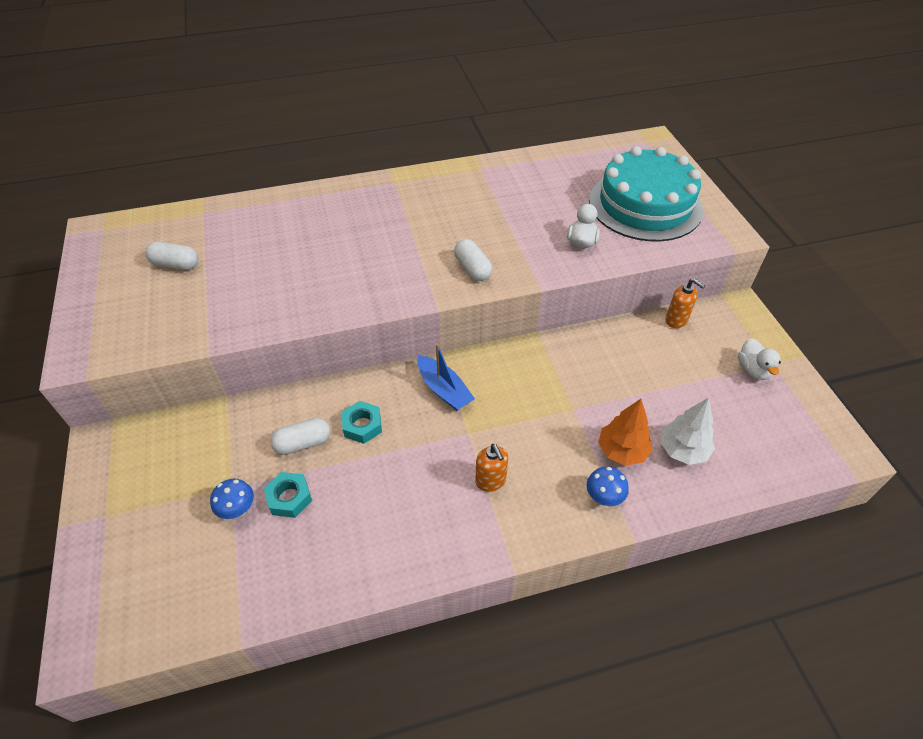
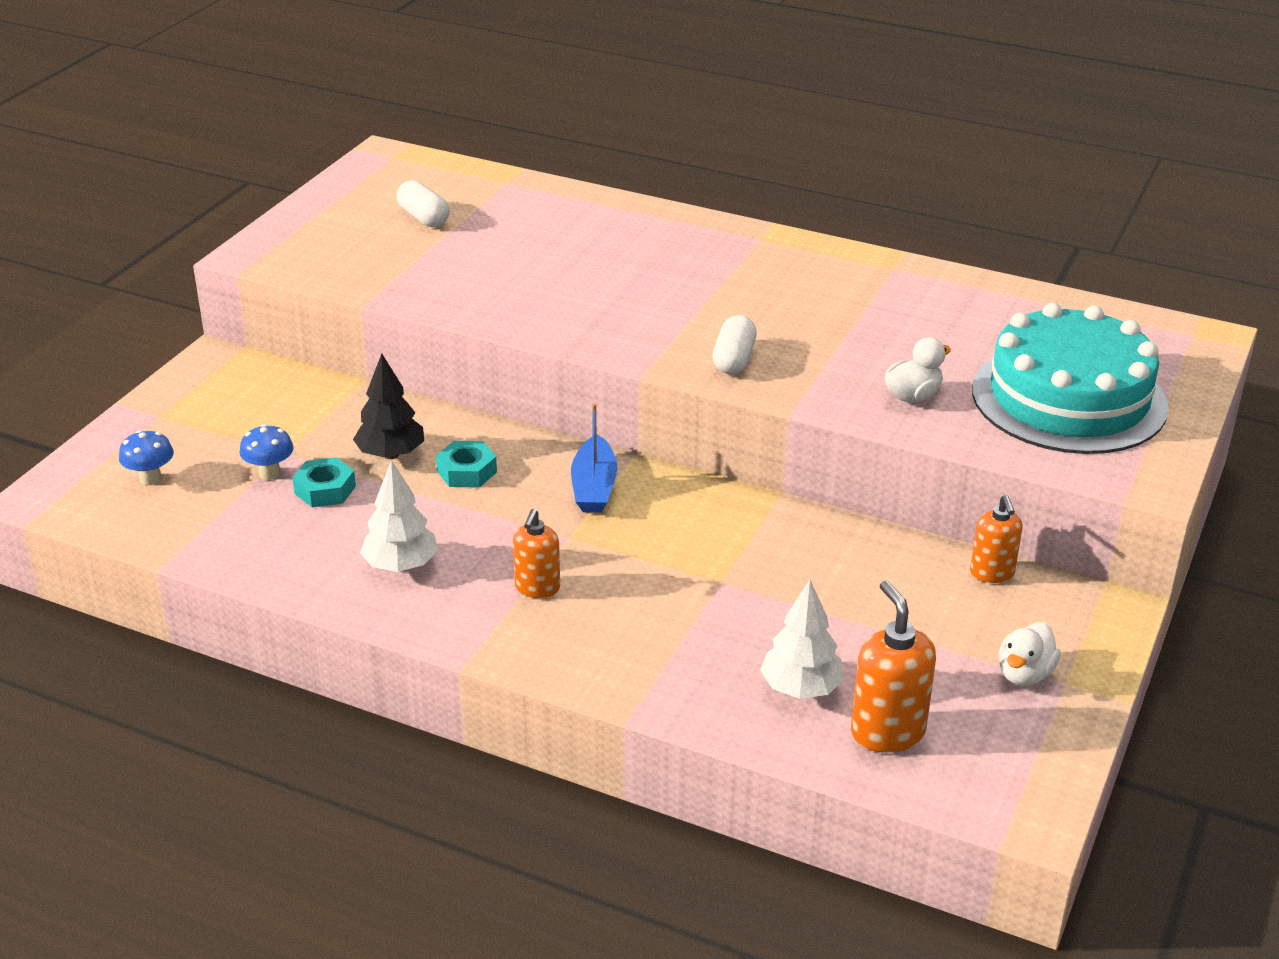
camera: 40 degrees right, 15 degrees down
(303, 443) = (391, 454): white capsule -> black tree
(398, 522) = (401, 566): none -> white tree
(603, 498) = (641, 671): blue mushroom -> blue mushroom (150, 479)
(622, 451) = (723, 647): orange tree -> none
(744, 447) = (887, 732): none -> orange soap dispenser

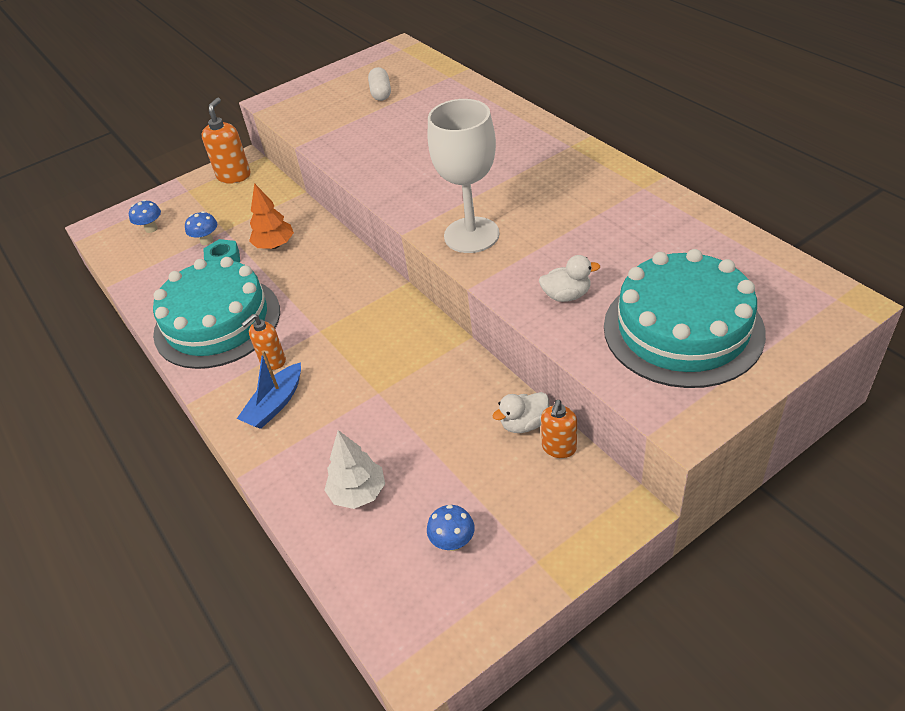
camera: 35 degrees right, 10 degrees up
(391, 454) = (274, 245): black tree -> orange tree
(401, 566) = (217, 322): white tree -> turquoise cake
(466, 471) = (303, 268): turquoise nut -> none
(594, 487) = (362, 299): blue boat -> blue boat (275, 404)
(734, 359) = (471, 235): white capsule -> white goblet
(887, 732) = (383, 550): orange soap dispenser -> orange soap dispenser (234, 176)
(960, 697) = (453, 542): none -> blue mushroom
(1024, 674) = (513, 541): white duck -> white duck (524, 424)

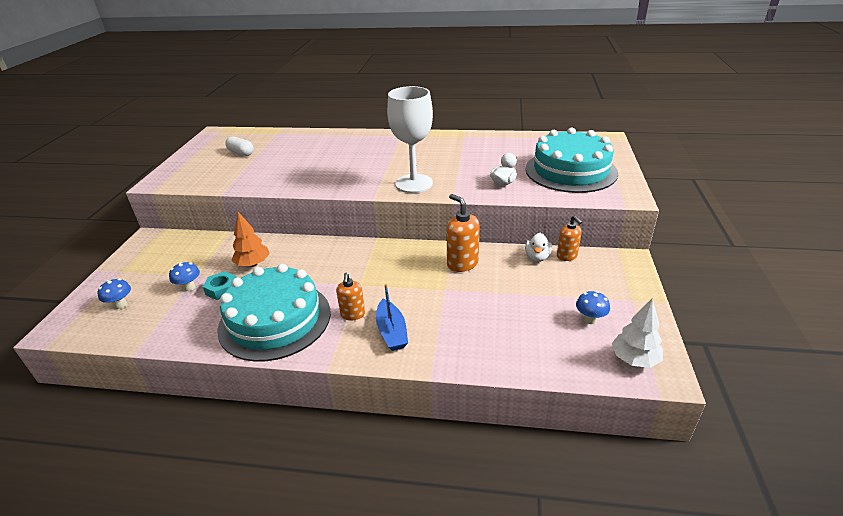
camera: 50 degrees left, 10 degrees down
(234, 176) = (154, 247): orange soap dispenser -> orange soap dispenser (462, 264)
(358, 493) = (512, 335): white tree -> white tree (634, 359)

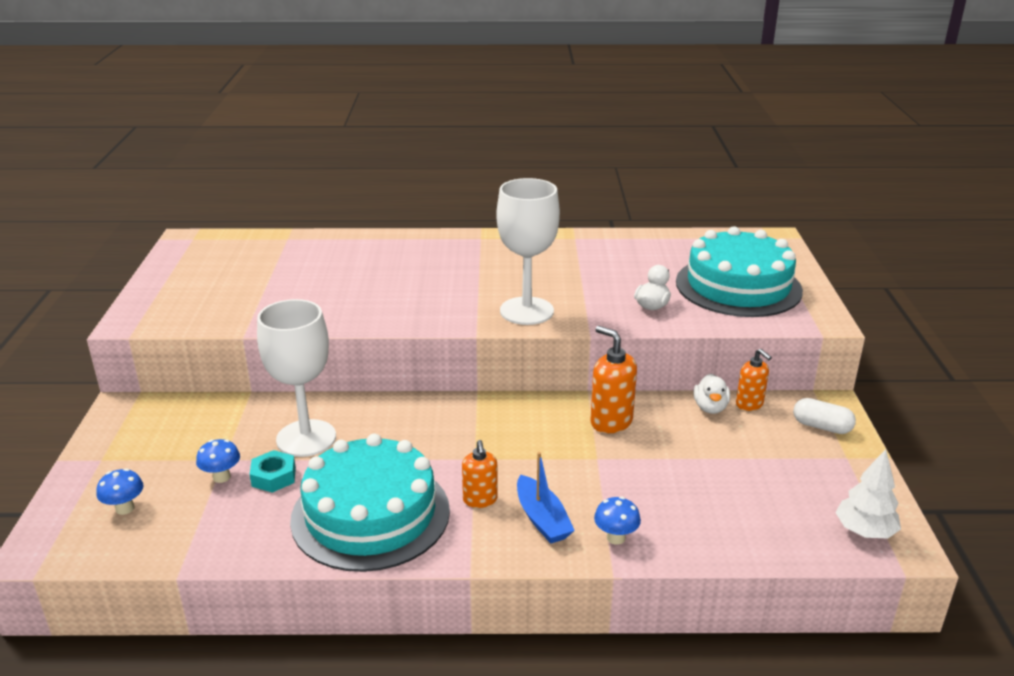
camera: 10 degrees left, 5 degrees down
(241, 153) = (245, 271): white capsule -> white capsule (821, 427)
(253, 264) = (306, 438): orange tree -> white goblet
(590, 319) = (799, 486): blue mushroom -> blue mushroom (615, 538)

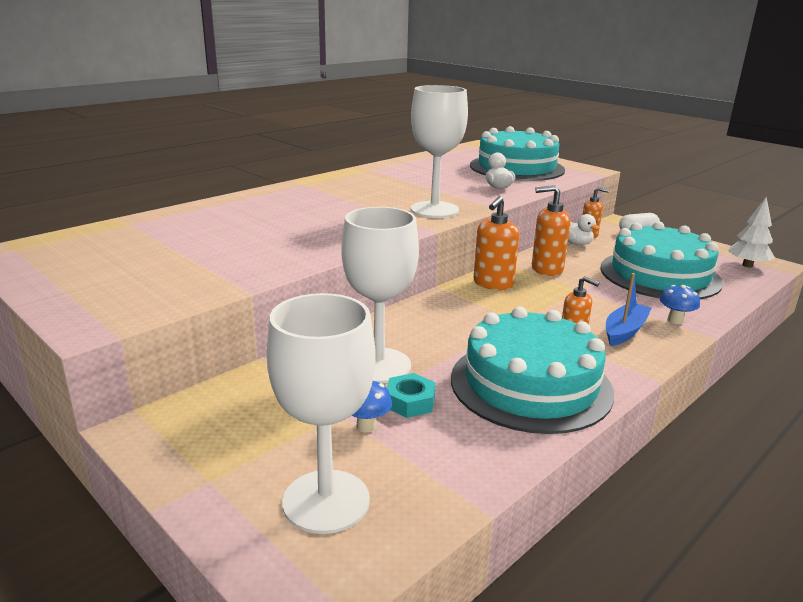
camera: 45 degrees left, 5 degrees down
(125, 508) = (326, 501): blue mushroom -> white goblet
(528, 412) = (493, 284): none -> orange soap dispenser
(542, 519) = (624, 331): blue boat -> blue boat turned 75 degrees counterclockwise
(719, 487) = (660, 275): none -> turquoise cake

